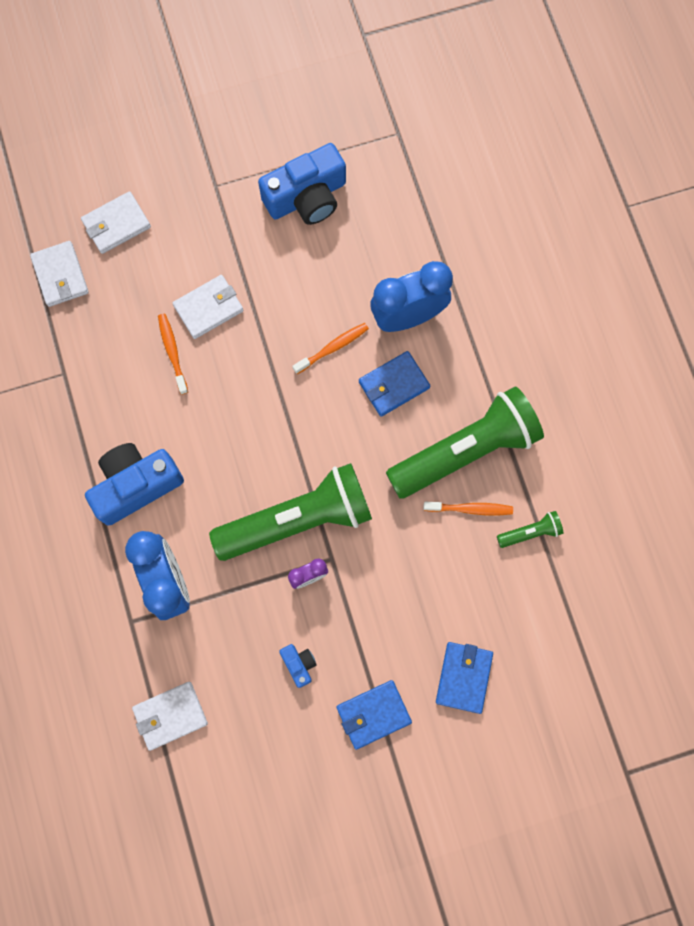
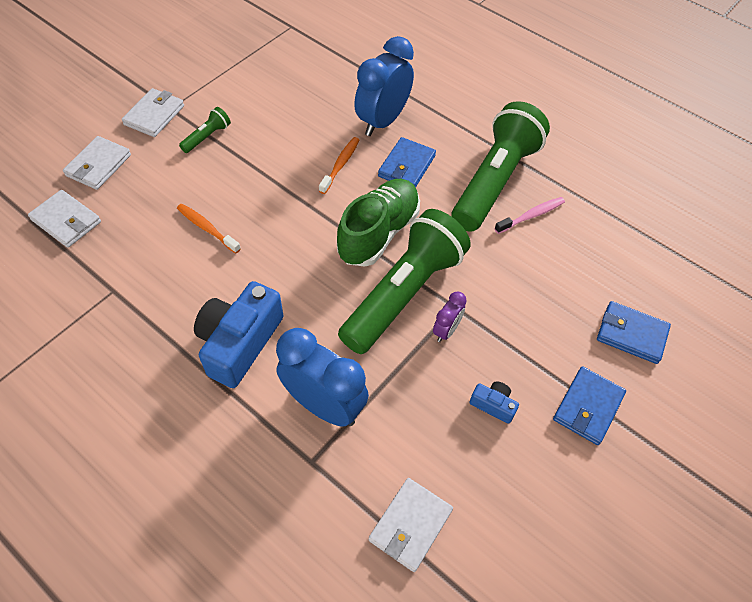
camera: 35 degrees left, 20 degrees down
(208, 308) = (218, 185): white wallet -> white wallet (154, 115)
(307, 197) = (249, 86): blue camera -> none
(317, 445) = (378, 233): none -> green shoe
(463, 677) = (631, 334): blue wallet -> blue wallet turned 45 degrees counterclockwise
(470, 509) = (531, 215): orange toothbrush -> pink toothbrush
(530, 532) = (587, 208): green flashlight -> green flashlight (207, 137)

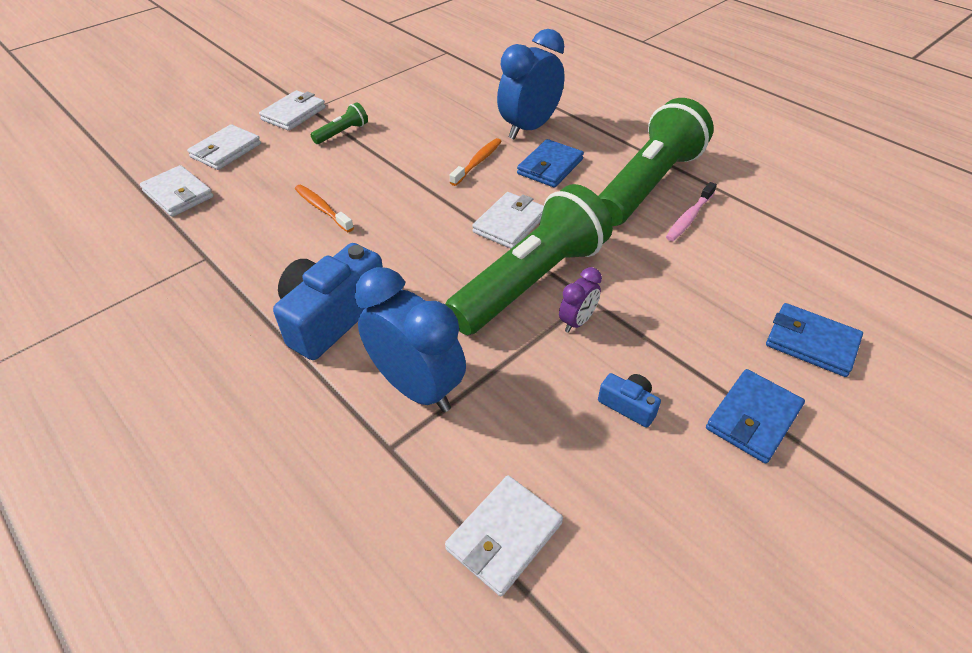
camera: 10 degrees right, 10 degrees down
(378, 233) = (510, 223): green shoe -> white wallet
(531, 215) = (689, 218): pink toothbrush -> pink toothbrush turned 150 degrees clockwise

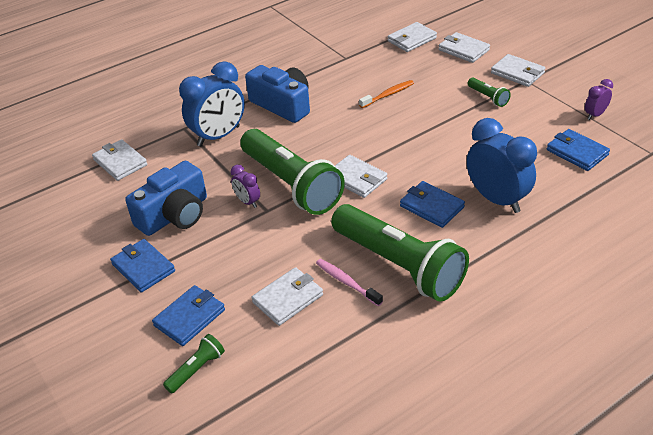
camera: 100 degrees right, 5 degrees down
(384, 74) = (595, 115): none -> purple clock
(448, 85) = (577, 152): none -> blue wallet
(478, 162) = (441, 166): orange toothbrush -> none
(628, 405) = (175, 215): blue camera -> blue camera, size x2.21
(735, 259) = (288, 298): none -> white wallet
(879, 320) = (196, 369): none -> green flashlight

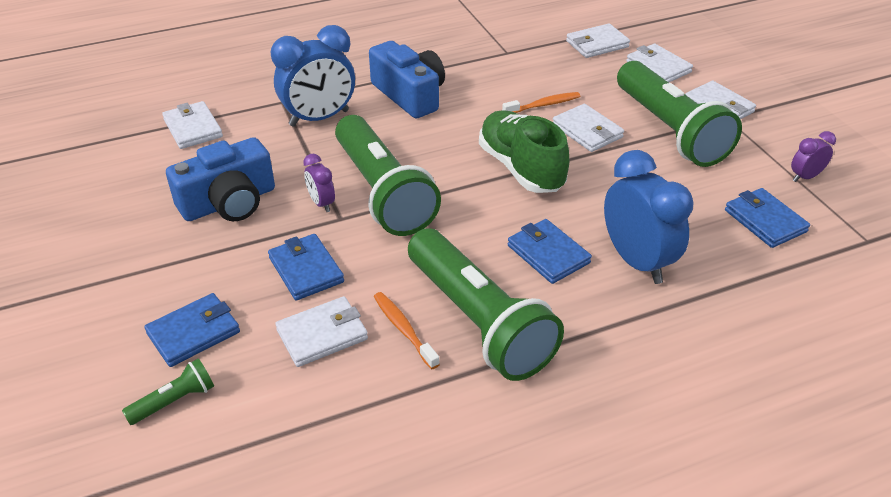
camera: 10 degrees right, 0 degrees up
(143, 268) = (165, 259): blue wallet -> blue wallet (306, 270)
(346, 282) = (403, 329): pink toothbrush -> orange toothbrush
(356, 179) = (466, 200): white wallet -> white wallet (587, 131)
(388, 146) = (521, 168): none -> green shoe
(488, 97) = (669, 130): green flashlight -> green flashlight, size x2.45

